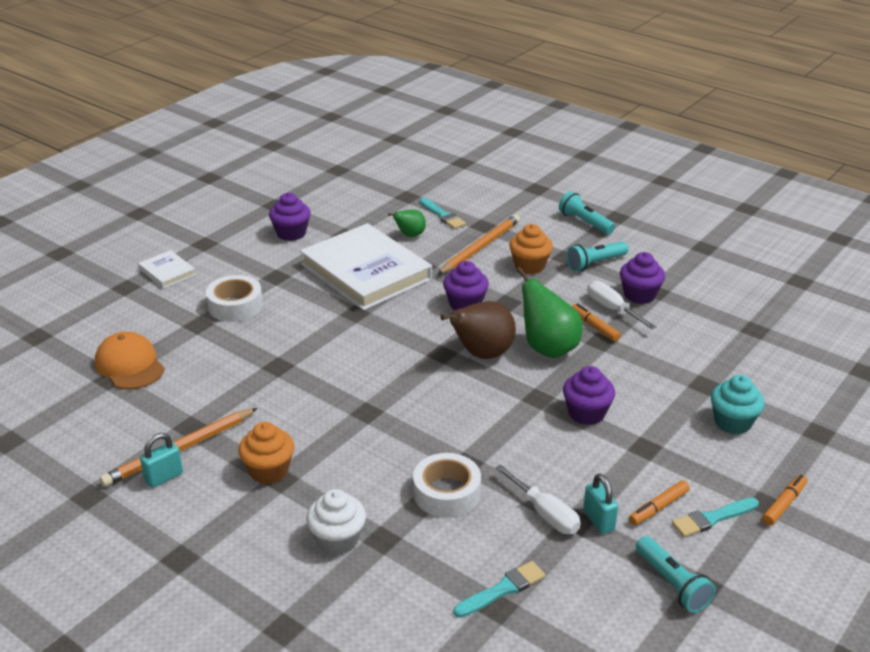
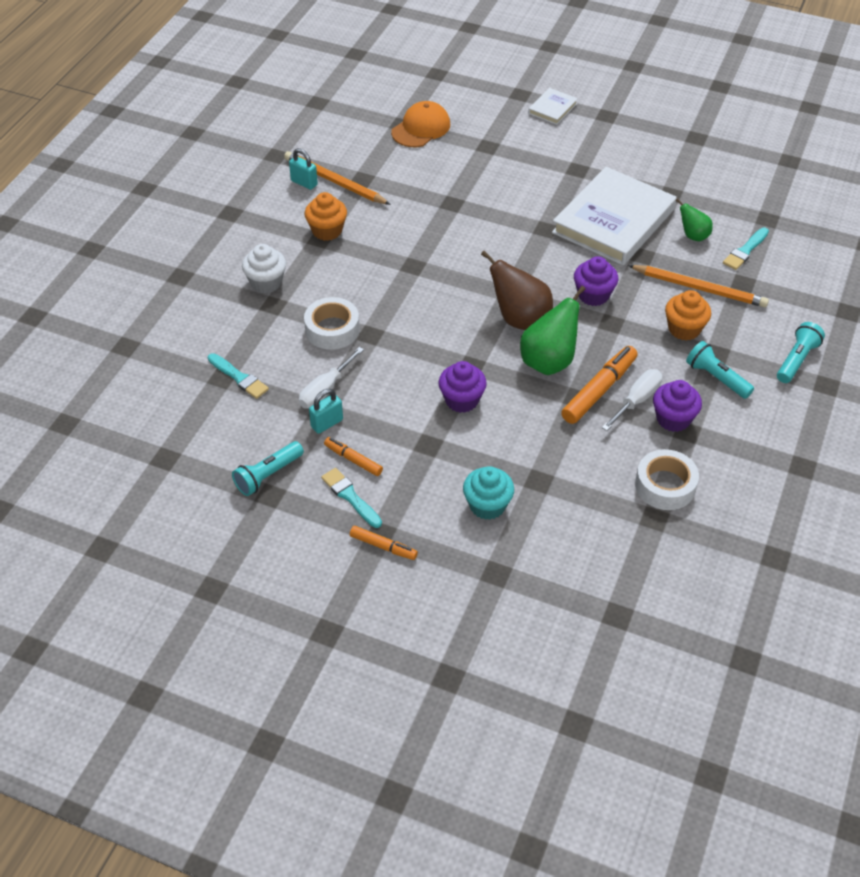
camera: 75 degrees right, 15 degrees up
(235, 305) = (523, 158): white tape -> white tape (665, 486)
(291, 233) = (652, 160): purple cupcake -> none
(594, 327) = (599, 390): orange marker -> orange marker, size x1.74

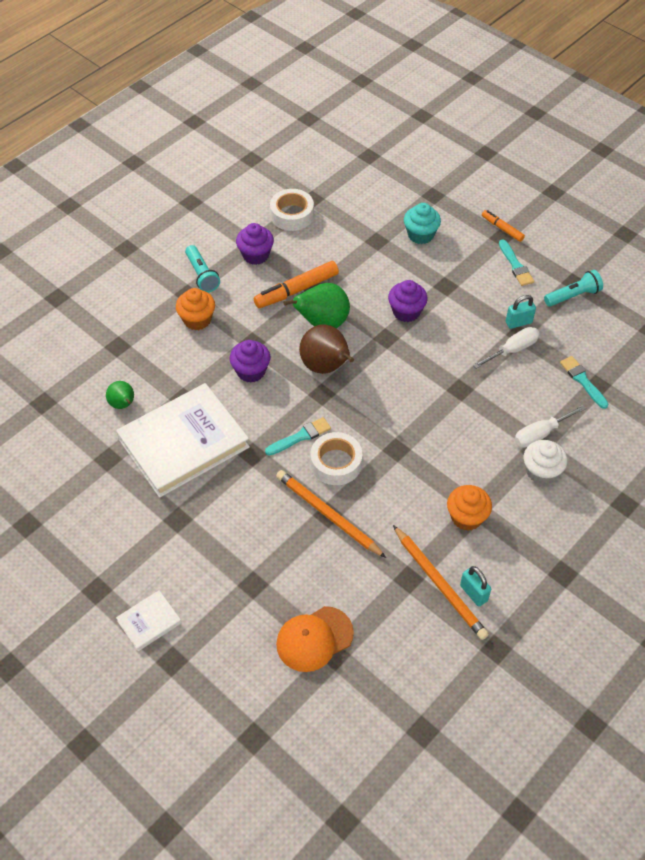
camera: 160 degrees left, 5 degrees up
(332, 329) = (492, 403): white tape -> white tape (336, 463)
(353, 460) = (506, 290): orange marker -> none
(637, 400) = (273, 275): white screwdriver -> white screwdriver (540, 434)
(699, 288) = (157, 351): orange pencil -> orange pencil (328, 515)
(745, 251) = (90, 375): turquoise brush -> turquoise brush (300, 436)
(796, 360) = (131, 271): turquoise flashlight -> none

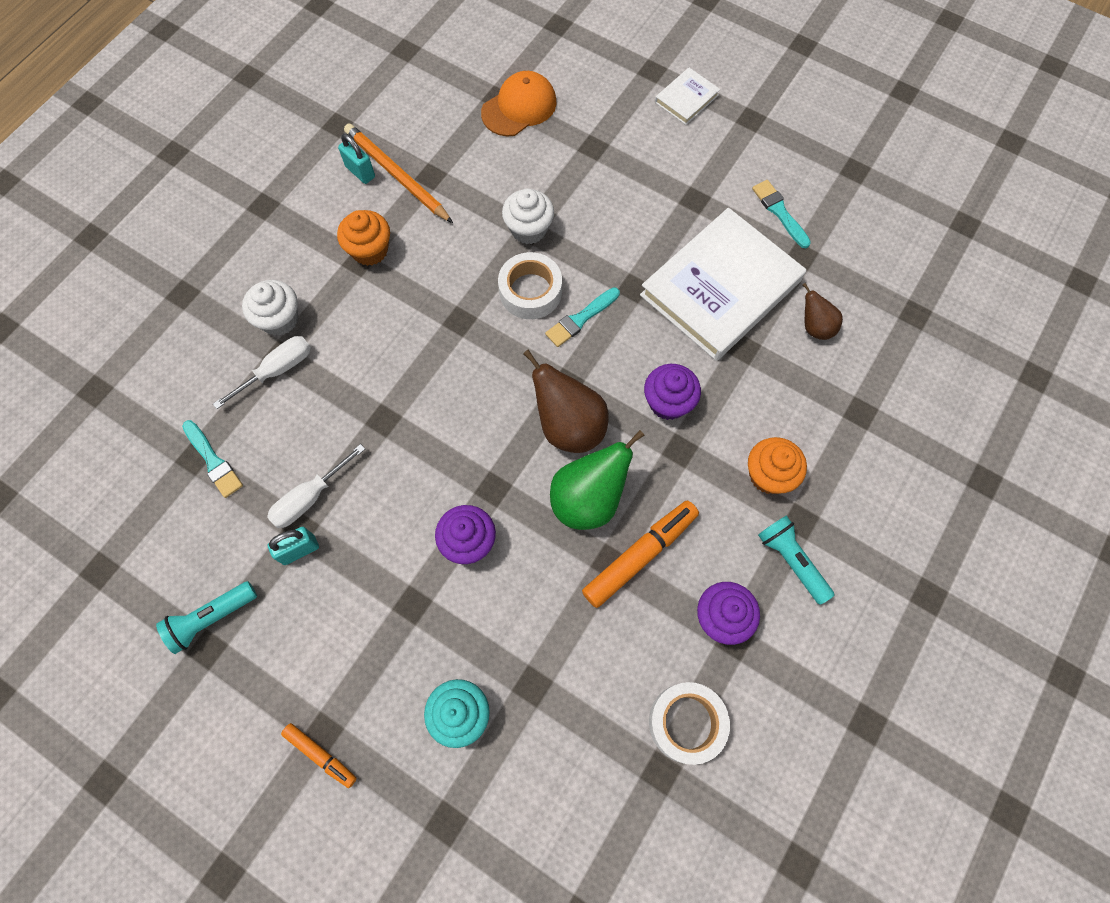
camera: 170 degrees right, 15 degrees up
(123, 405) = (814, 327): green pear -> brown pear
(328, 515) = (529, 229): orange pencil -> white cupcake
(515, 265) = (300, 669): turquoise brush -> turquoise brush (779, 212)

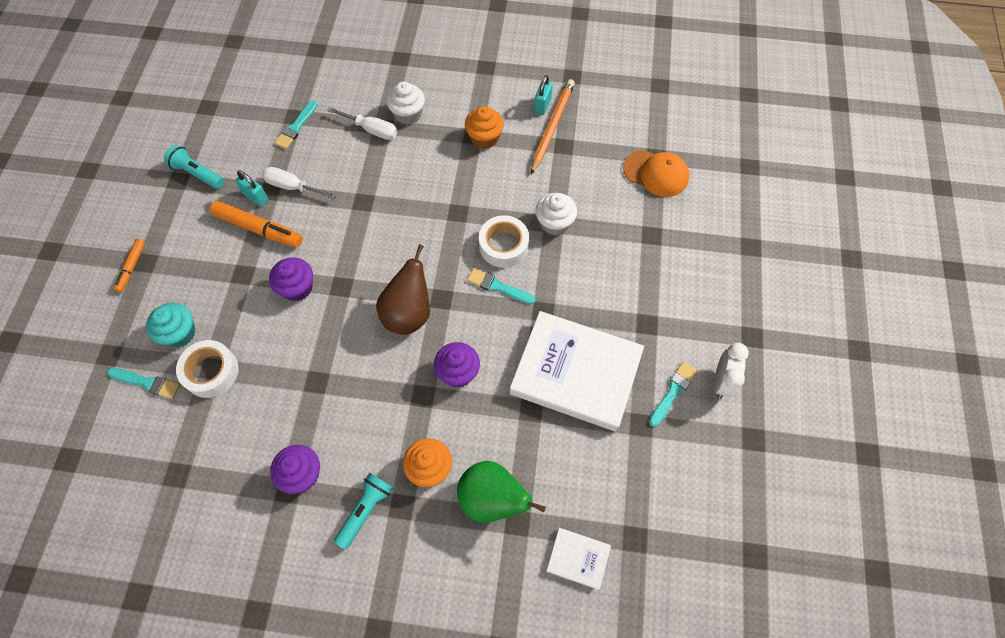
camera: 65 degrees right, 5 degrees down
(514, 778) = (147, 383): none -> turquoise brush
(588, 499) = (358, 349): green pear -> green pear (492, 499)
(640, 555) = (329, 400): orange marker -> orange marker (259, 229)
(686, 99) = (740, 281): white book -> white book (578, 558)
(686, 723) = (216, 479): white tape -> white tape (211, 372)
(786, 166) = (721, 381): none -> white clock
(814, 327) = (578, 458): brown pear -> none

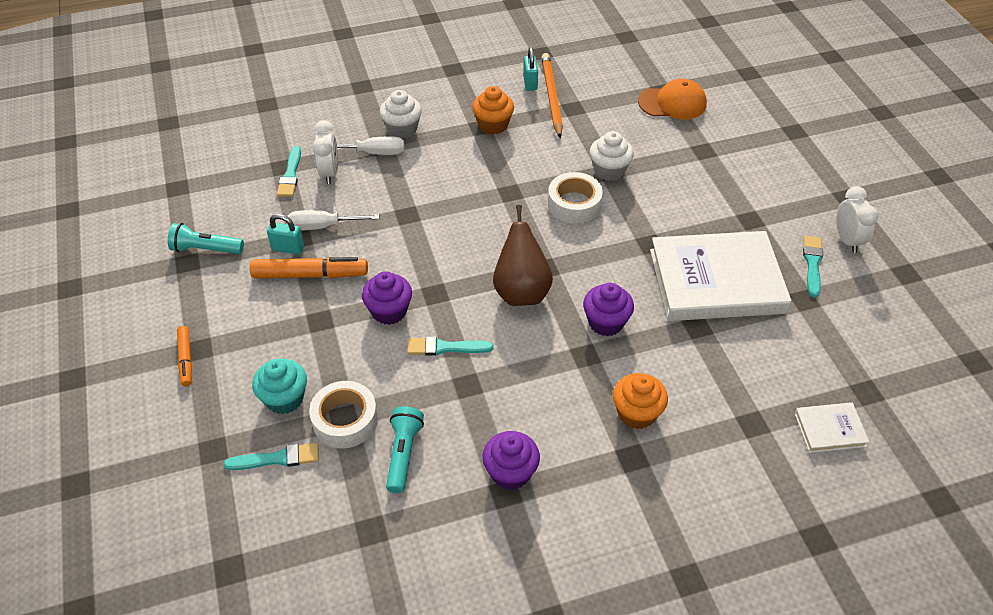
camera: 25 degrees left, 15 degrees down
(327, 137) = (329, 173): none -> white clock
(365, 510) = (599, 476): turquoise flashlight -> turquoise flashlight (403, 454)
(492, 499) = (715, 414): green pear -> none
(498, 287) = (593, 239): turquoise brush -> turquoise brush (445, 347)

